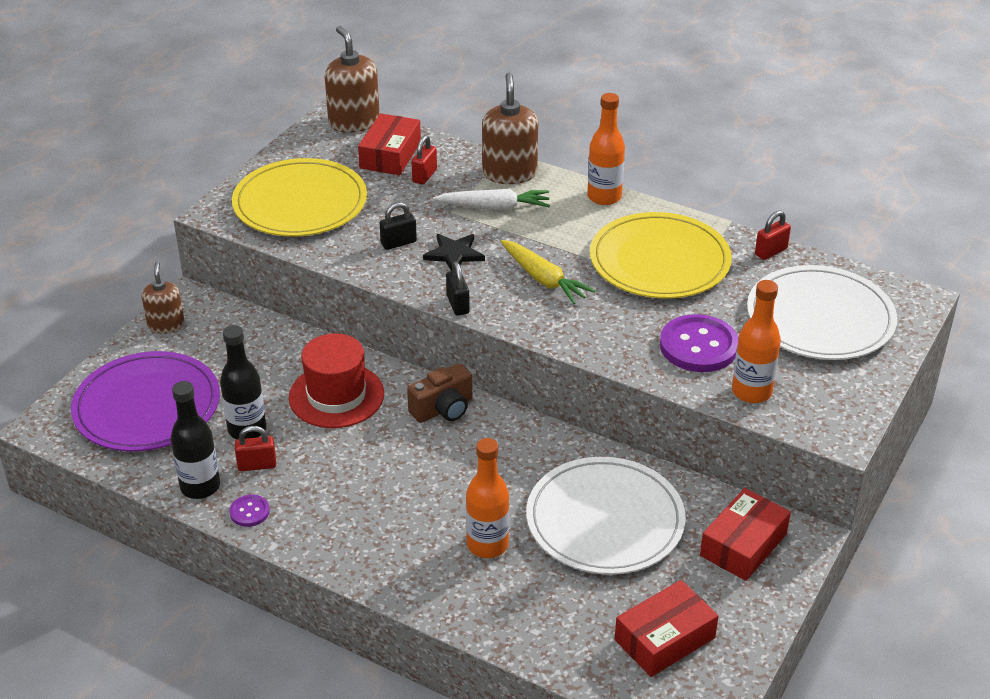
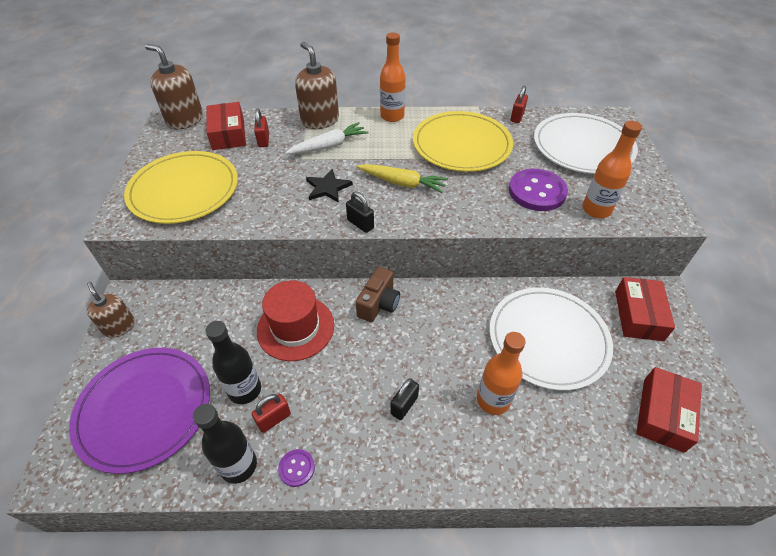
camera: 30 degrees left, 10 degrees up
(398, 243) = (281, 194): black padlock -> black padlock (404, 405)

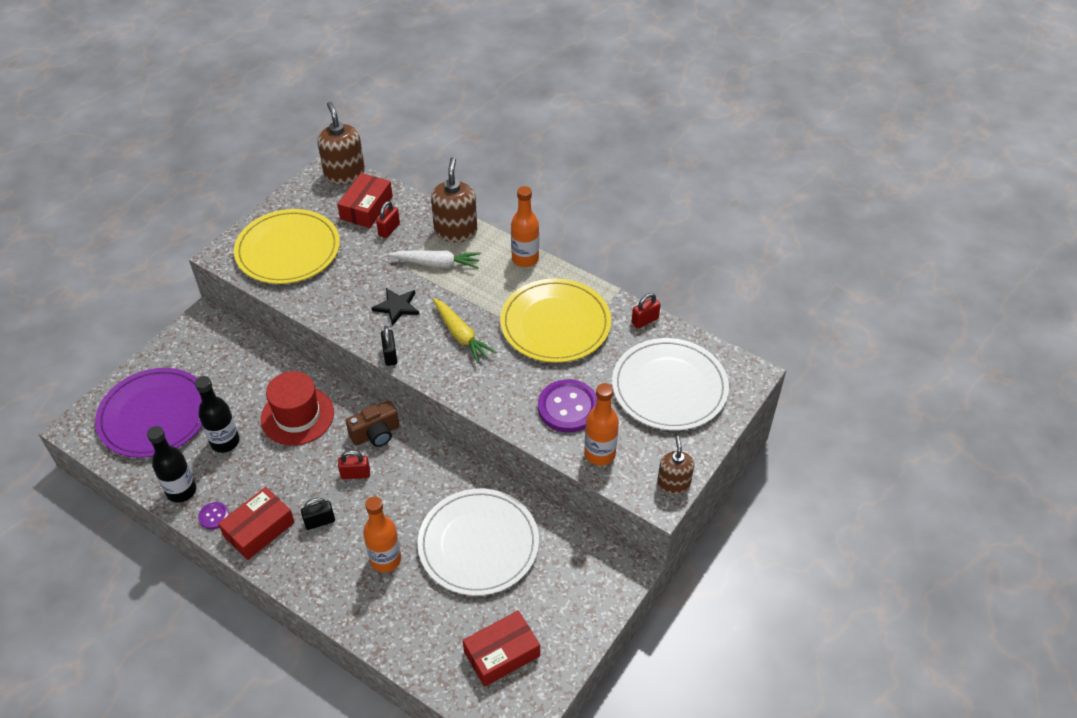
camera: 35 degrees right, 0 degrees up
(119, 327) = (181, 342): brown soap dispenser -> brown soap dispenser (673, 483)
(274, 419) = (227, 475): red padlock -> red padlock (355, 474)
(638, 315) = (579, 574): red box -> red box (259, 529)

